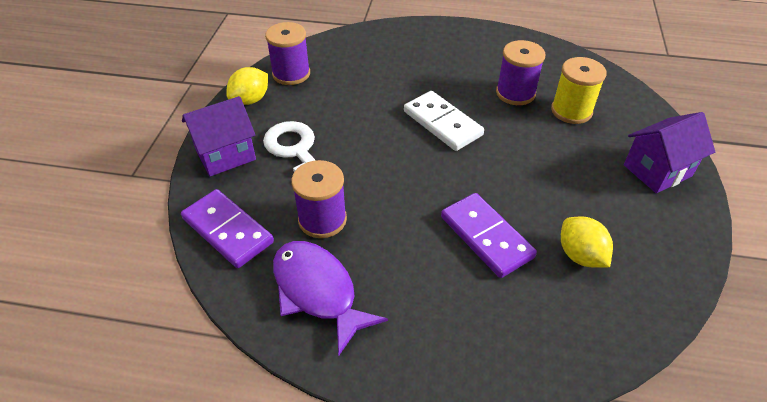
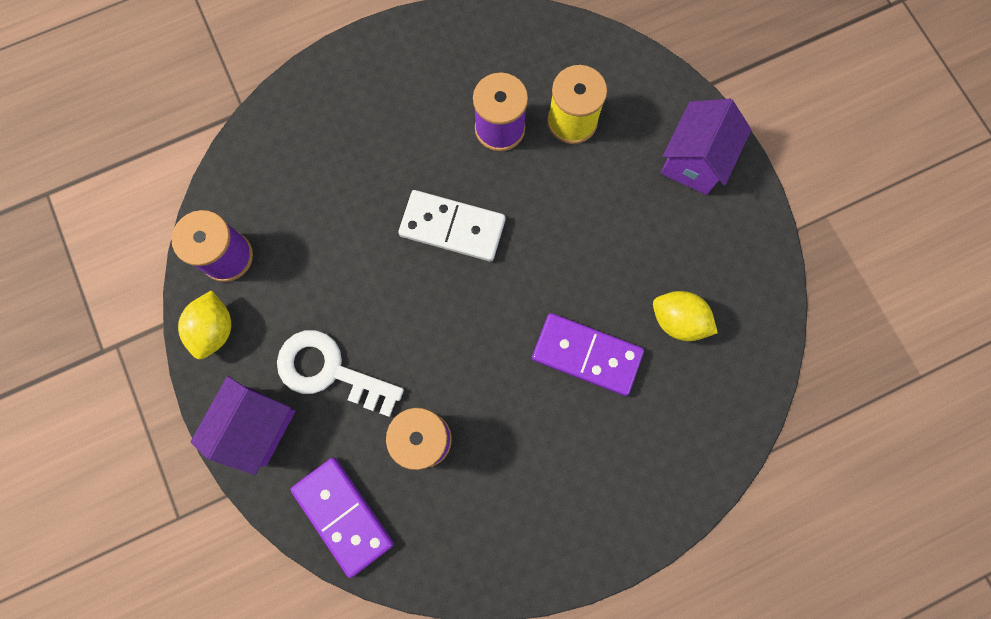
camera: 35 degrees left, 30 degrees up
(228, 230) = (343, 515): purple domino -> purple domino turned 45 degrees clockwise
(318, 291) = (480, 520): purple fish -> none

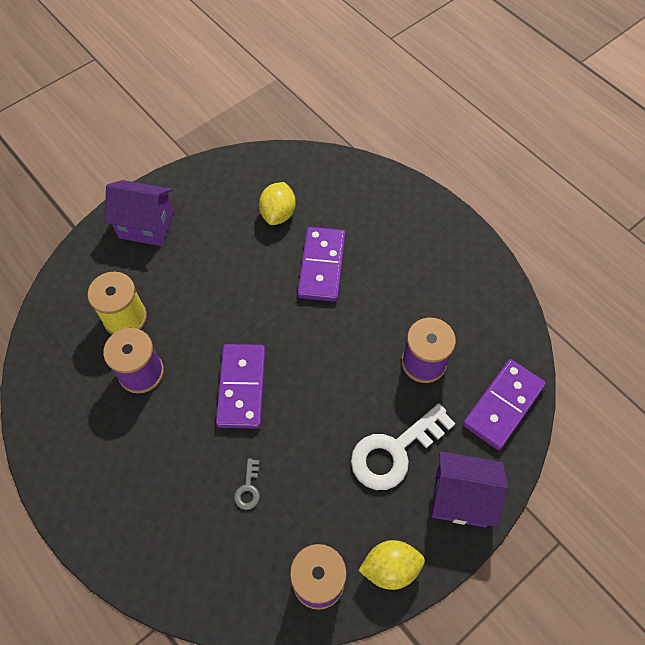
camera: 105 degrees left, 15 degrees down
(330, 371) = (394, 451): white key -> white key turned 45 degrees clockwise
(339, 211) = (248, 488): none -> grey key
(452, 227) = (242, 387): white domino -> purple domino

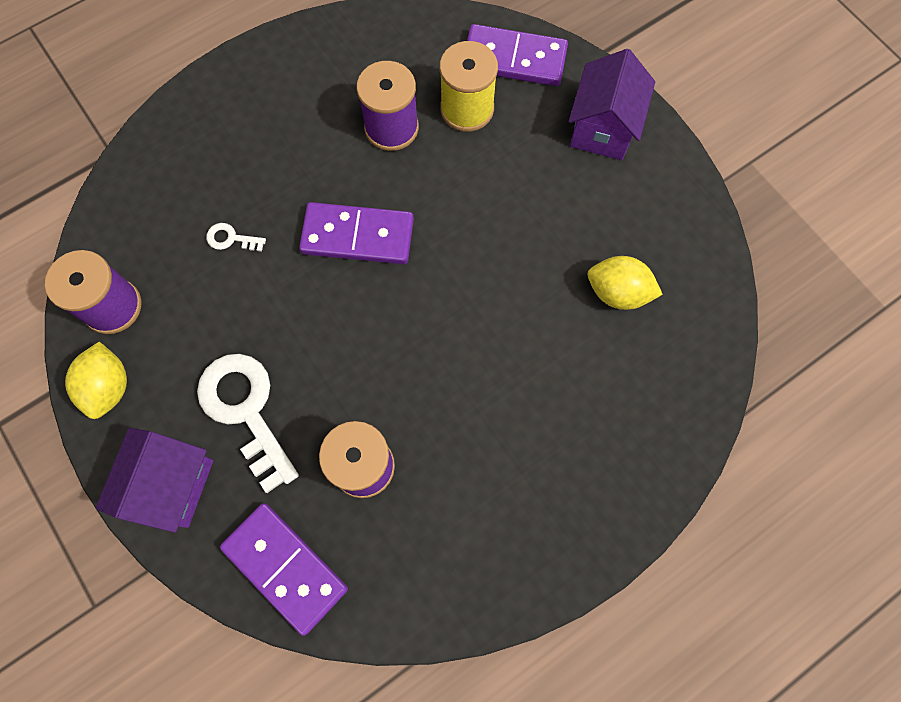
camera: 95 degrees right, 10 degrees up
(248, 488) = (231, 239): grey key -> white key
(321, 266) = (527, 344): purple domino -> purple domino (514, 59)

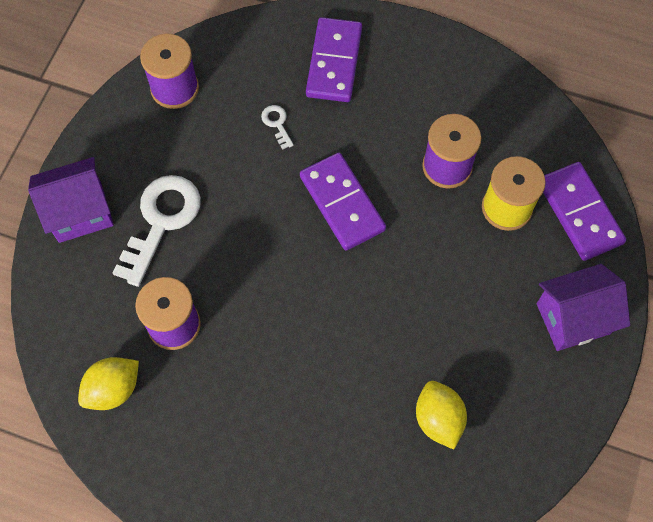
camera: 55 degrees right, 5 degrees down
(109, 387) = (119, 127): yellow lemon -> yellow lemon (113, 389)
(285, 567) = (71, 322): purple domino -> purple domino (334, 62)

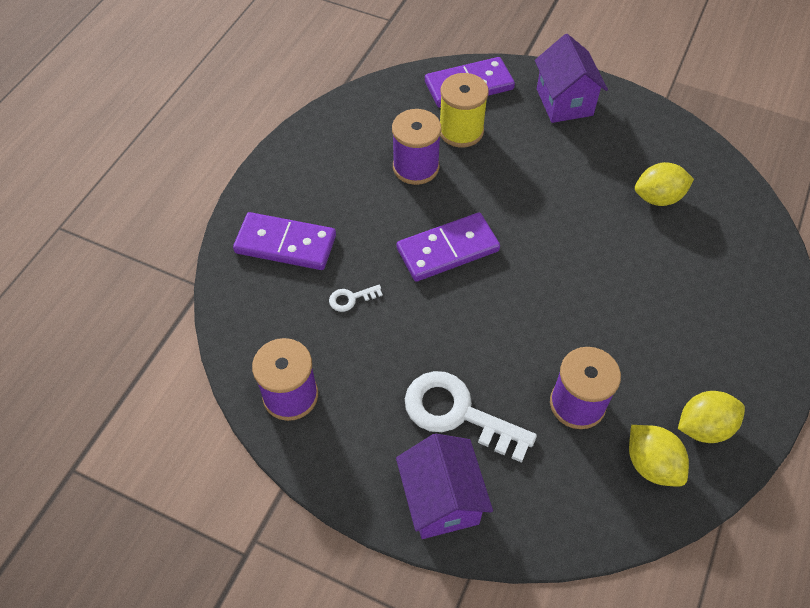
camera: 85 degrees left, 10 degrees down
(152, 442) = (703, 427): none -> yellow lemon

